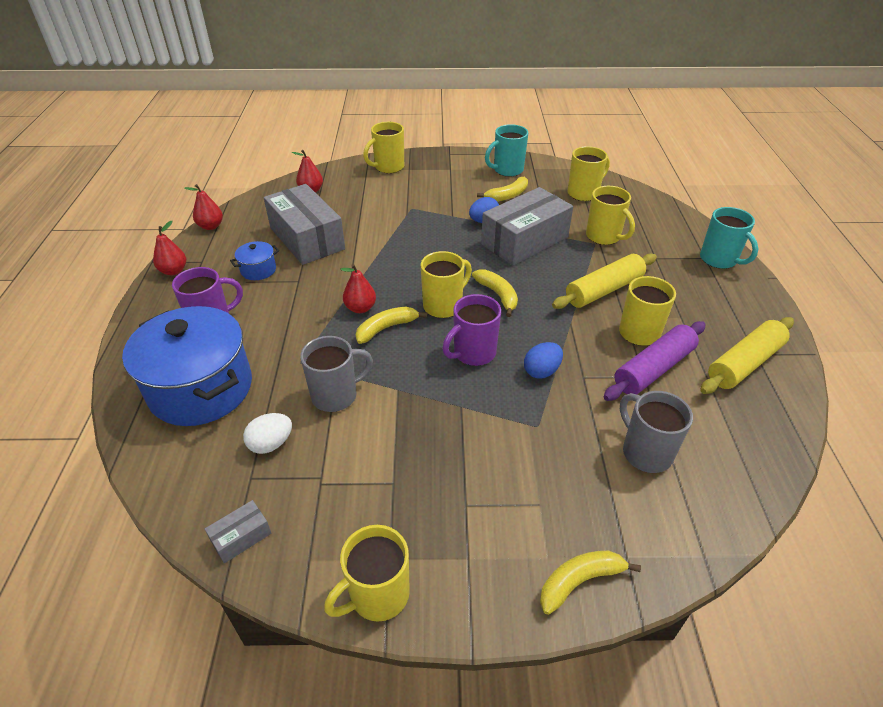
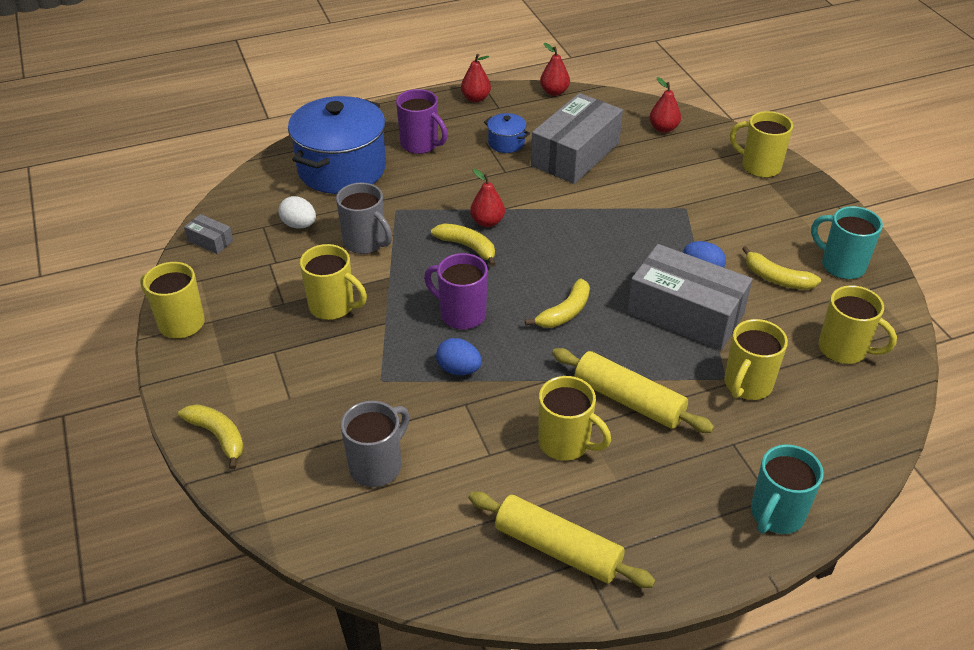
camera: 70 degrees right, 0 degrees up
(444, 305) = (523, 276): yellow mug -> yellow mug (333, 306)
(653, 369) = (506, 461): purple rolling pin -> none

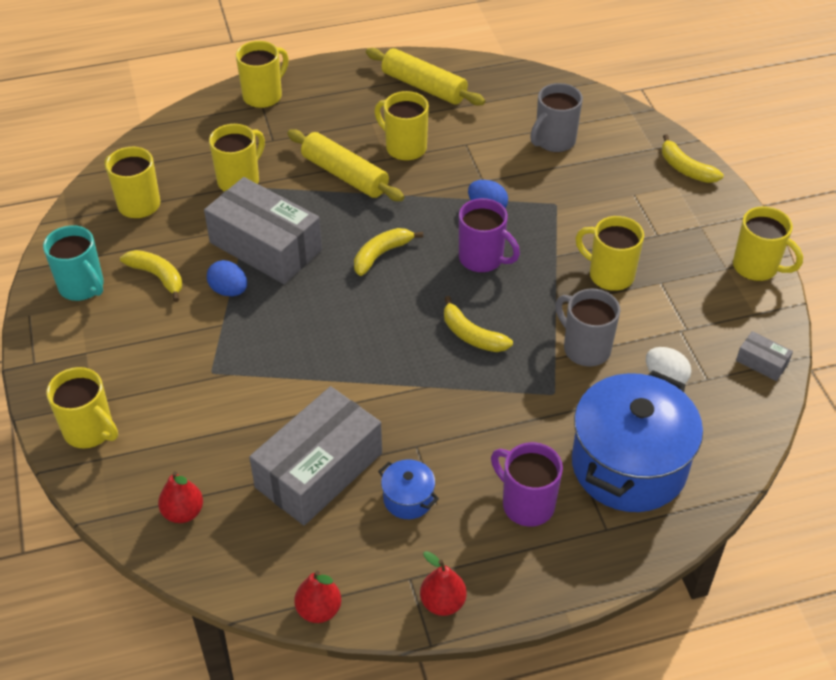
camera: 175 degrees left, 5 degrees up
(487, 222) = (446, 367): red pear -> none
(776, 515) = (263, 96): turquoise mug -> yellow mug

